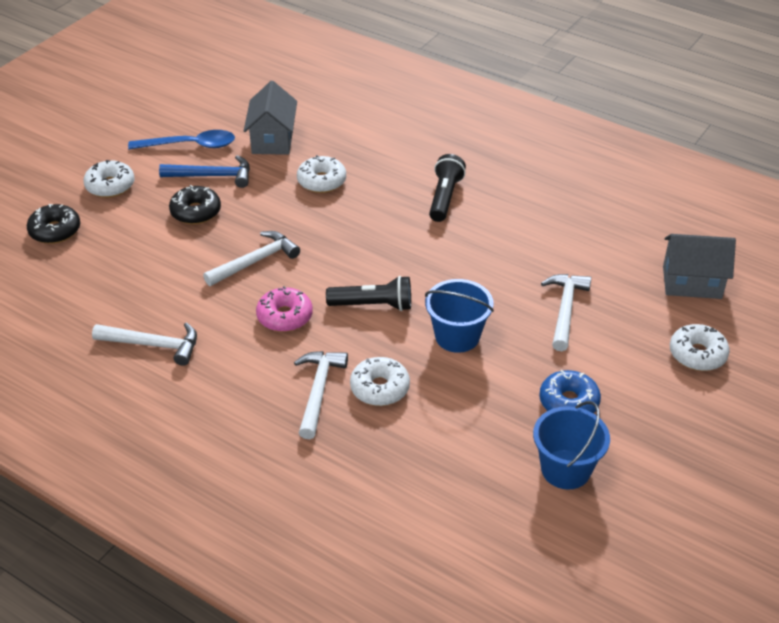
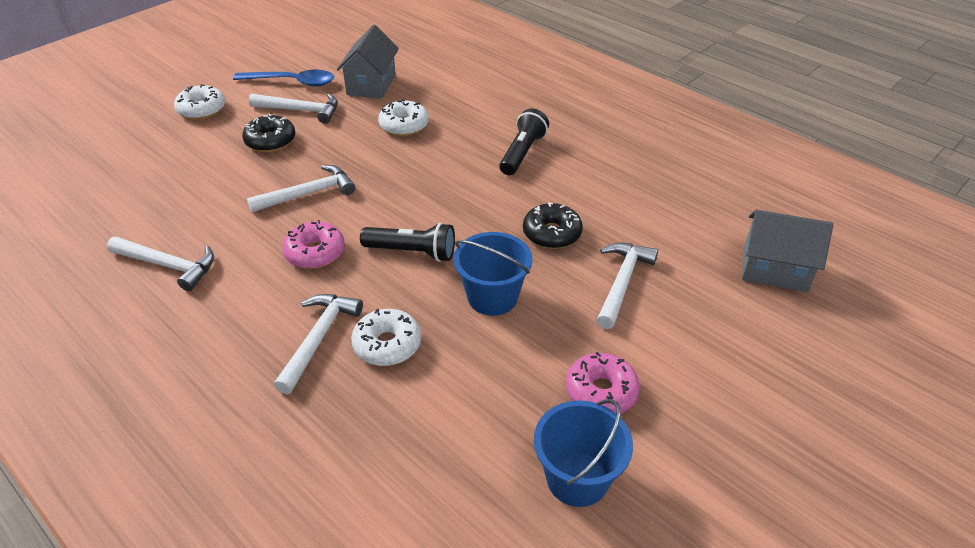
camera: 10 degrees right, 0 degrees up
(55, 231) = (130, 144): black donut -> black donut (552, 233)
(212, 176) = (301, 110): blue hammer -> white hammer
(568, 402) = (601, 391): blue donut -> pink donut
(697, 354) = (769, 354): white donut -> none

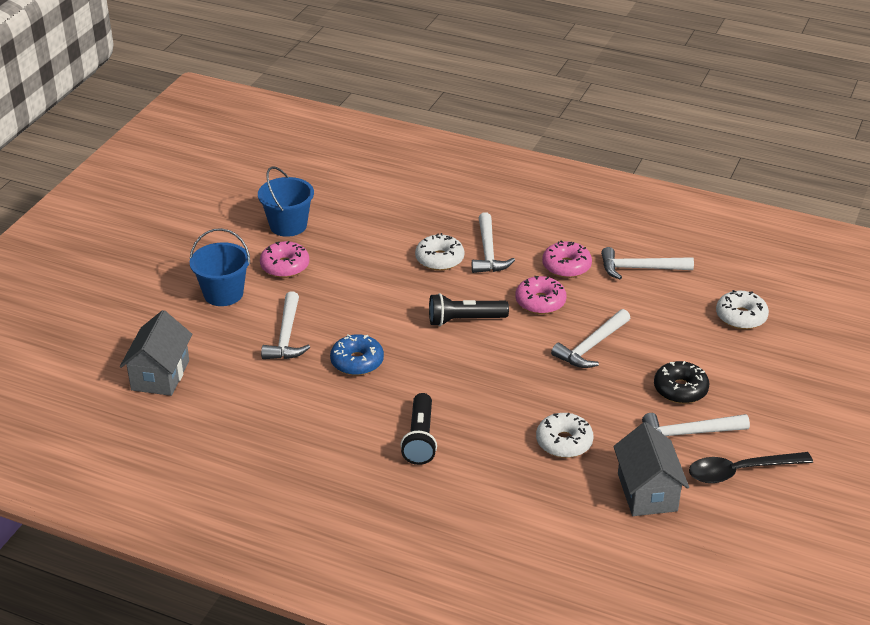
camera: 160 degrees right, 5 degrees down
(202, 110) = (791, 408): white donut -> white donut (741, 317)
(245, 291) = (566, 266): none -> pink donut
(292, 82) = (740, 471): blue spoon -> black spoon
(492, 297) = (383, 303): blue bucket -> blue bucket (223, 294)
(552, 233) = (357, 362): black donut -> blue donut
(774, 270) = (160, 375): grey house -> grey house turned 75 degrees counterclockwise

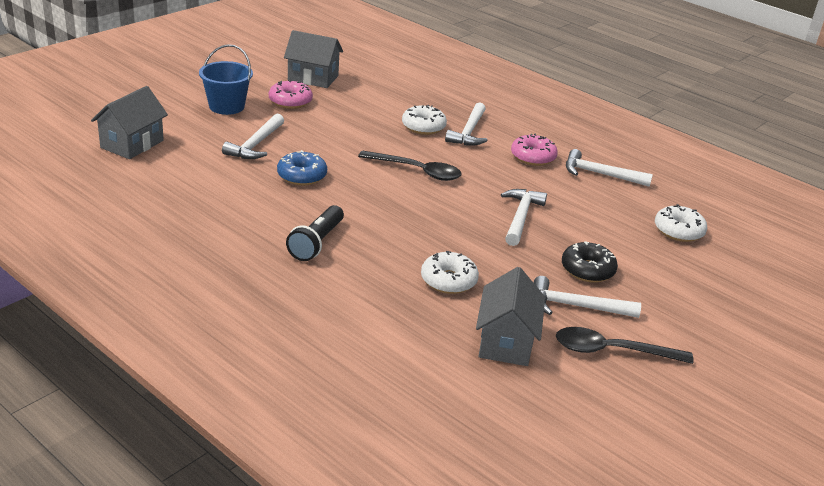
camera: 15 degrees right, 5 degrees down
(288, 225) = (313, 78): blue bucket -> grey house
(464, 320) = (416, 171): black flashlight -> black spoon
(540, 302) = (493, 175): pink donut -> none
(591, 346) = (520, 217): white hammer -> white hammer turned 135 degrees clockwise

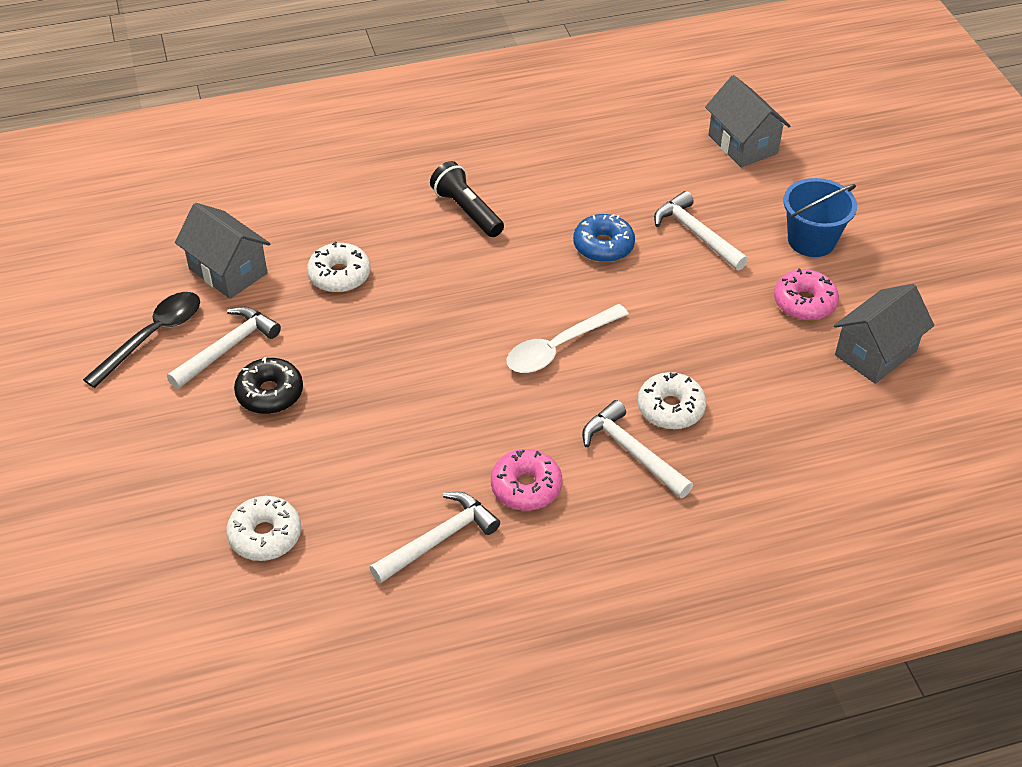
camera: 125 degrees right, 15 degrees up
(416, 171) = (559, 347): black spoon -> white spoon
(520, 217) = (402, 392): white hammer -> none

